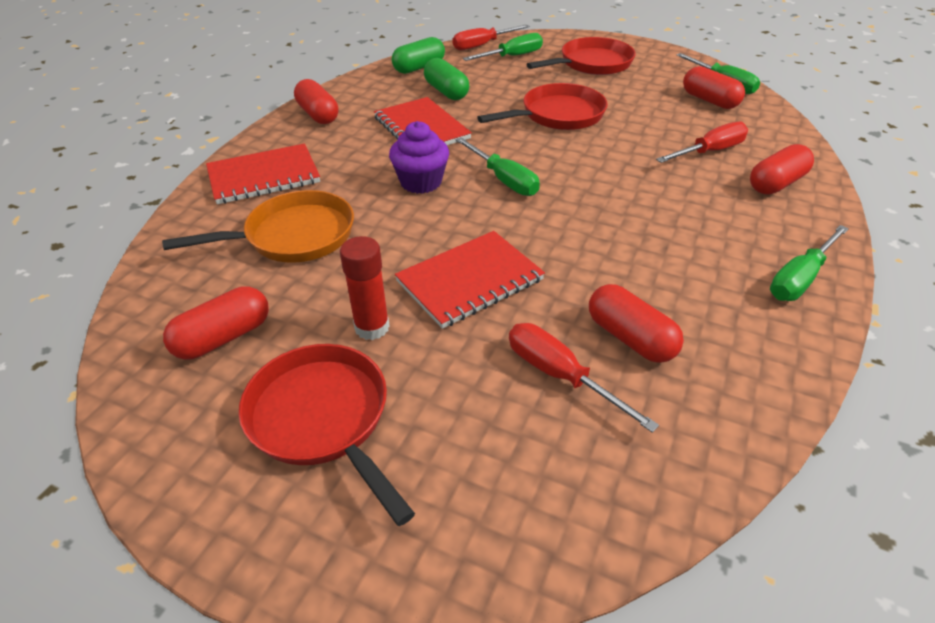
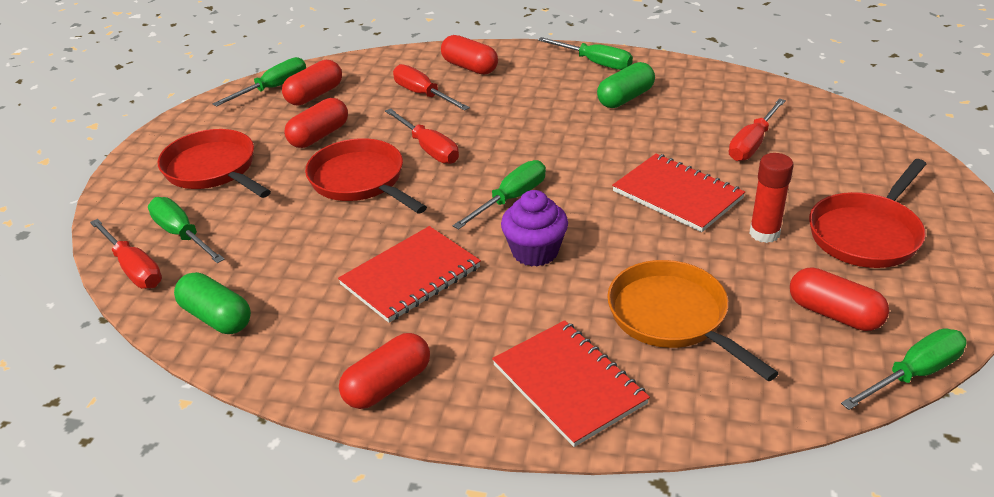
camera: 100 degrees left, 5 degrees down
(112, 363) = (913, 374): none -> green screwdriver
(446, 92) = (301, 275): green capsule -> green capsule (625, 98)
(602, 147) = (429, 149): none -> red screwdriver
(630, 338) = (697, 121): red capsule -> red capsule (319, 136)

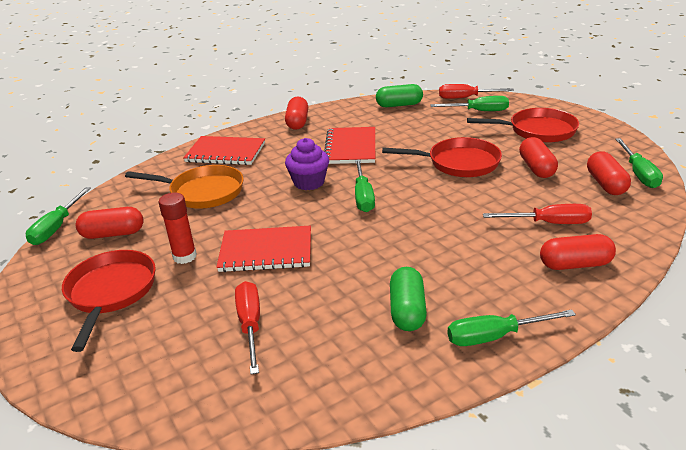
camera: 135 degrees right, 5 degrees down
(429, 149) = (462, 195): red screwdriver -> none

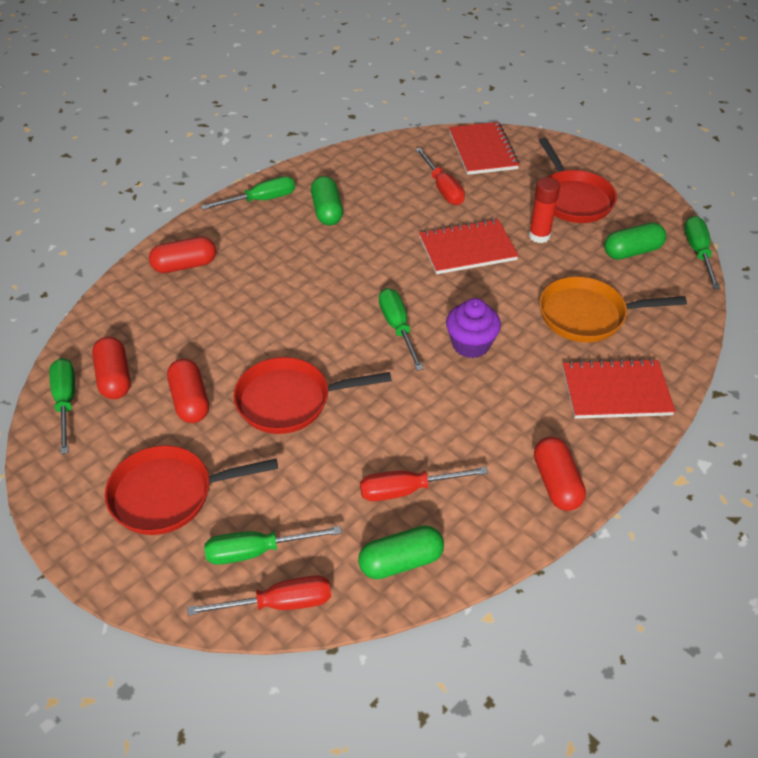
camera: 165 degrees right, 15 degrees up
(113, 234) = (632, 251): red capsule -> green capsule
(351, 147) = (444, 421): red notebook -> red notebook (483, 150)
(548, 223) = (197, 310): red screwdriver -> red screwdriver (407, 490)

